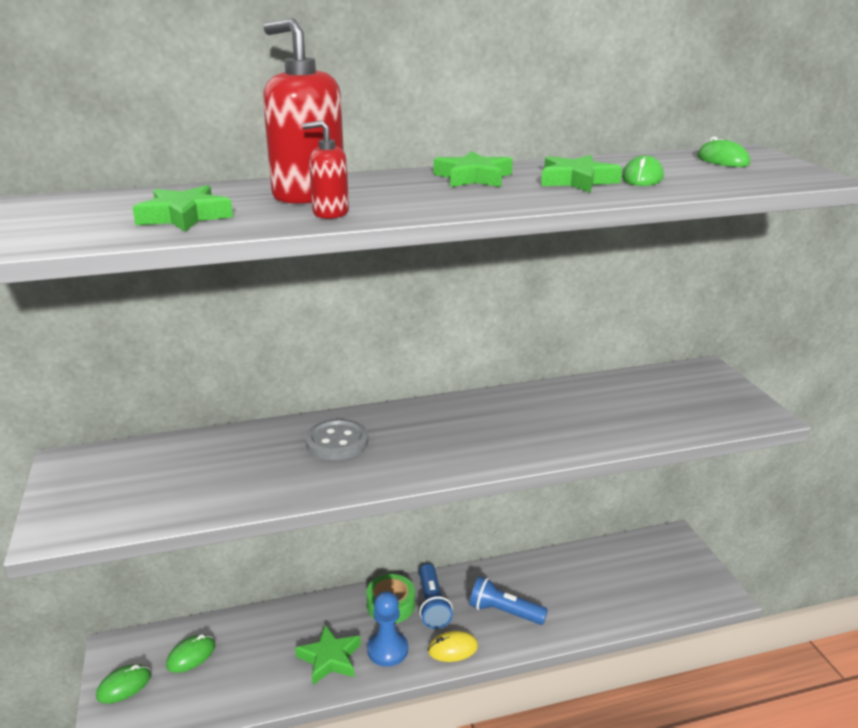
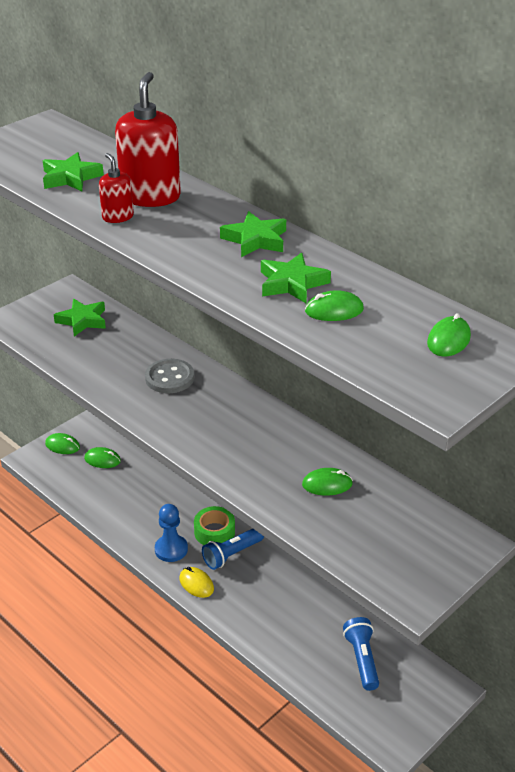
camera: 60 degrees right, 10 degrees up
(330, 659) = (143, 524): green star -> green star (82, 321)
(504, 612) = (255, 599): blue flashlight -> blue flashlight (362, 659)
(589, 407) = (327, 484): none -> green mouse

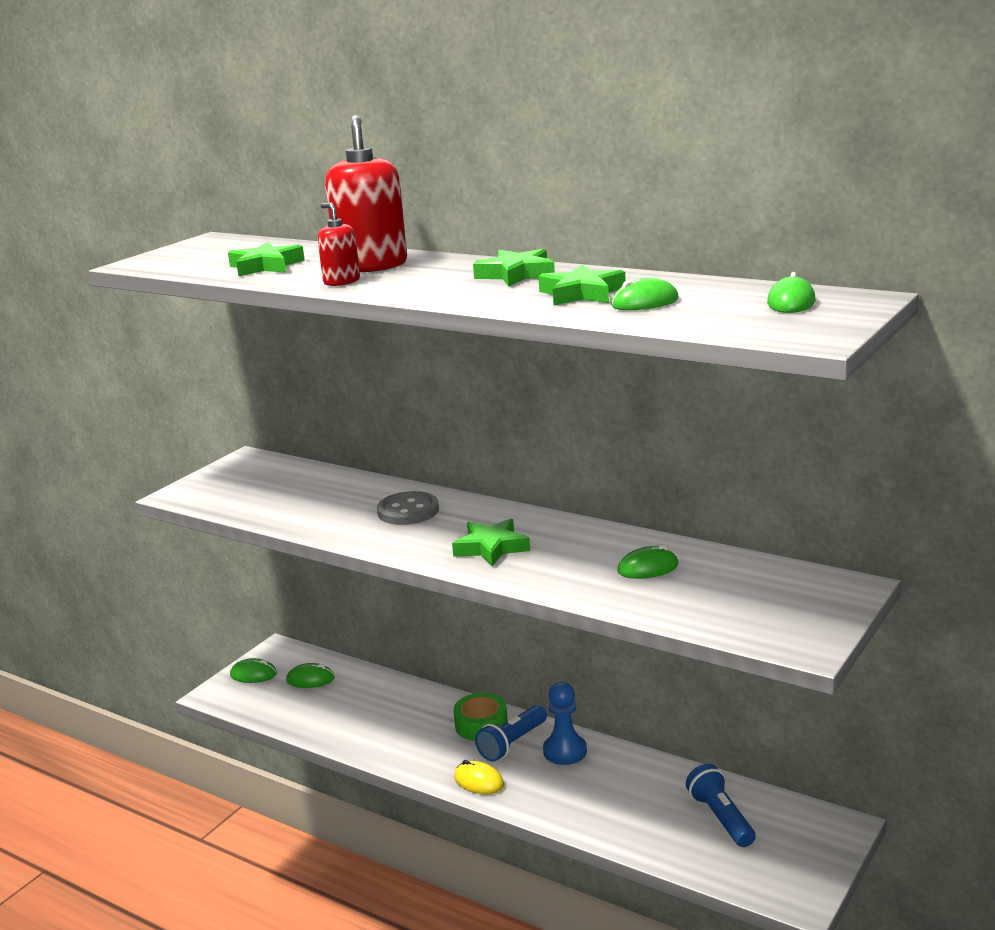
camera: 10 degrees left, 15 degrees down
(82, 321) = (276, 481): green star -> green star (491, 548)
(171, 549) = (432, 752): blue pawn -> blue pawn (565, 751)

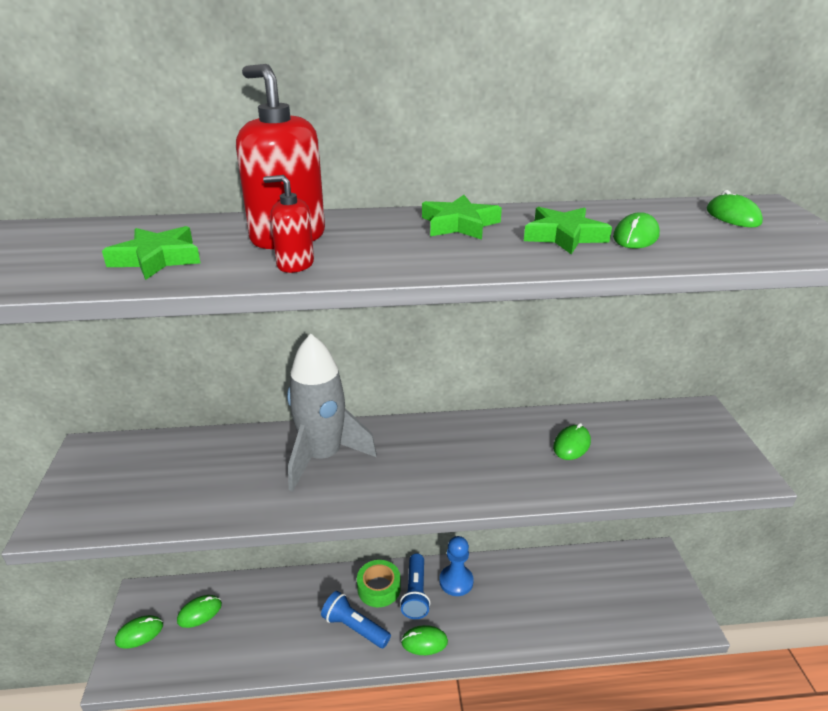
camera: 40 degrees left, 10 degrees up
(408, 511) = (323, 456): grey button -> grey rocket
(479, 781) = (424, 642): yellow mouse -> green mouse
(491, 548) = (439, 470): green star -> none
(720, 818) = (595, 585): blue flashlight -> blue flashlight (354, 627)

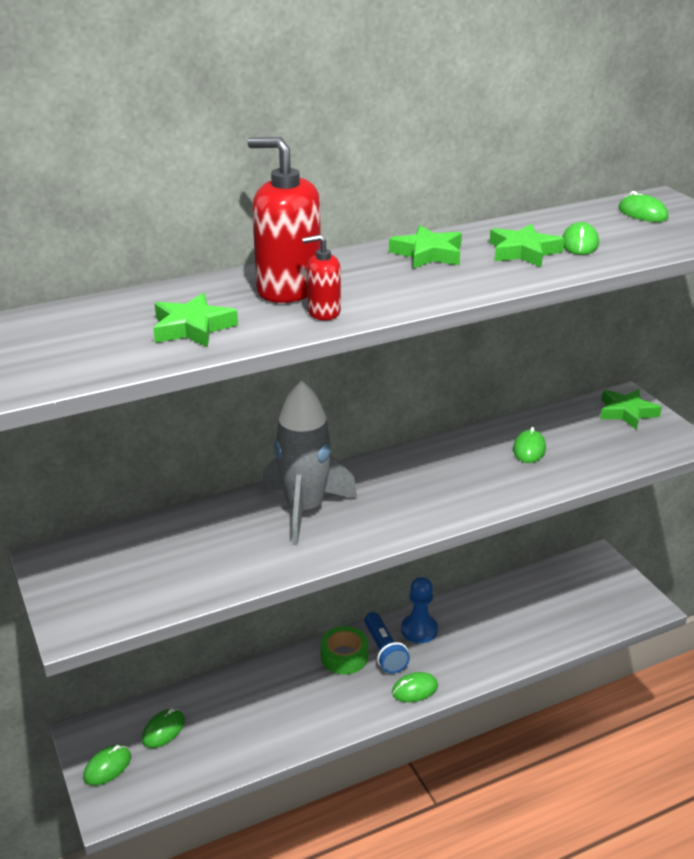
camera: 20 degrees left, 0 degrees up
(354, 627) = (338, 697): blue flashlight -> none
(695, 427) = (626, 412): none -> green star

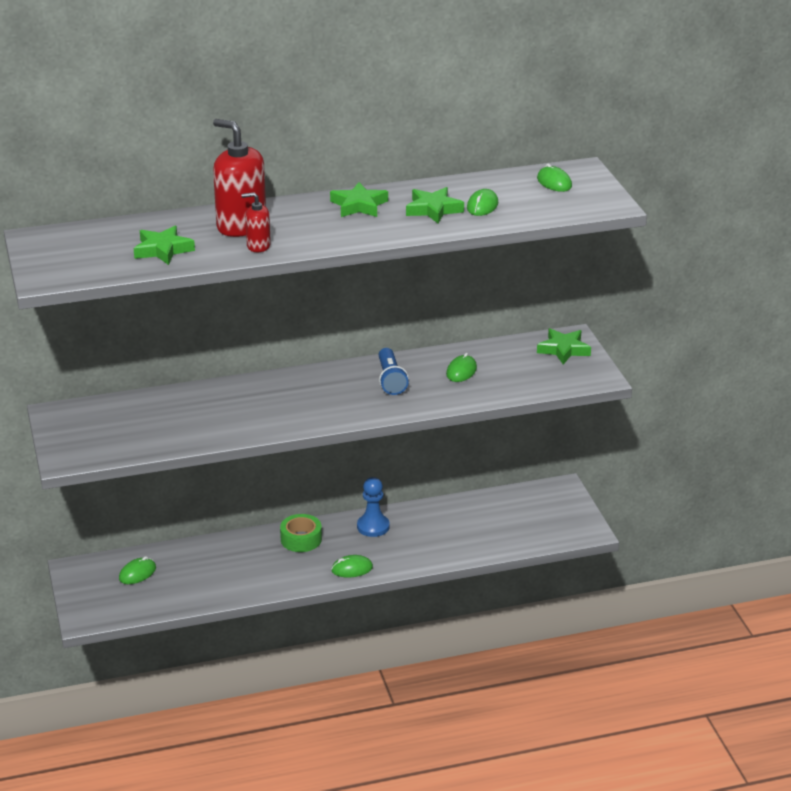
camera: 10 degrees right, 0 degrees up
(107, 767) = (88, 592): green mouse -> none
(304, 509) = (258, 399): grey rocket -> none
(384, 651) = (336, 539): blue flashlight -> blue flashlight (390, 380)

